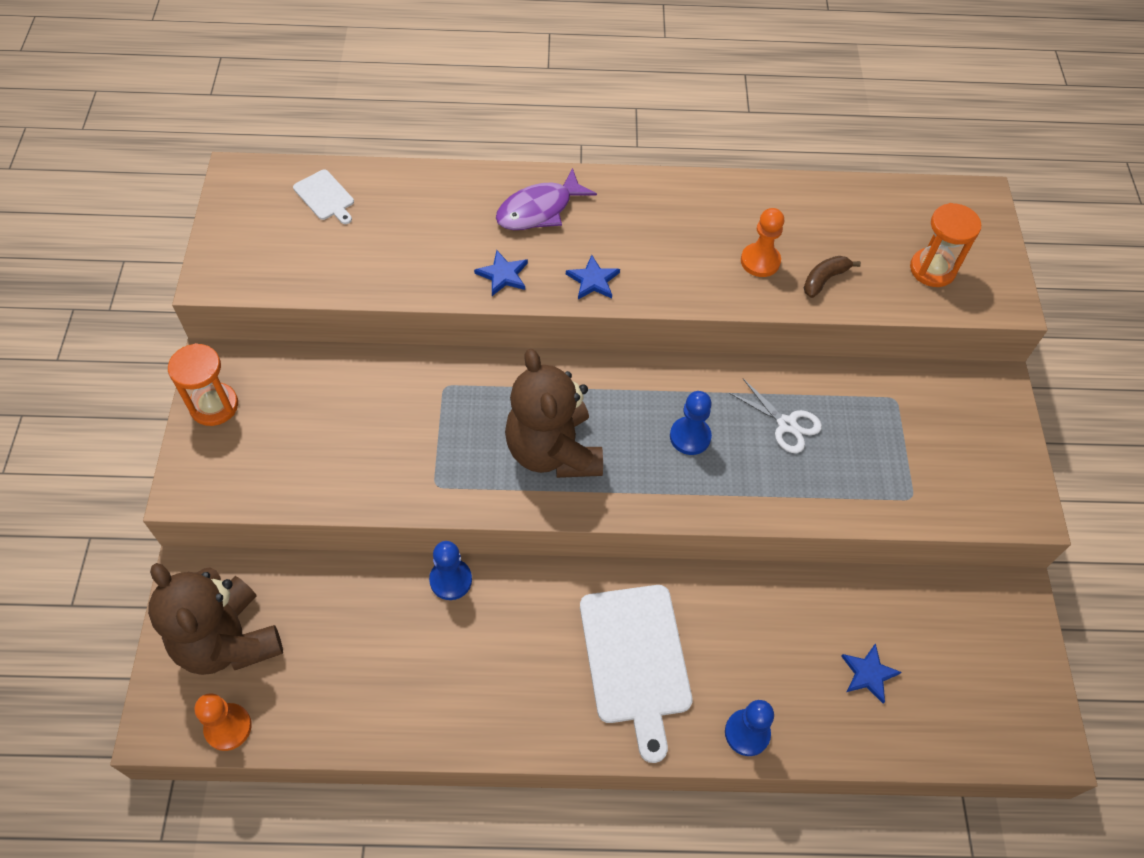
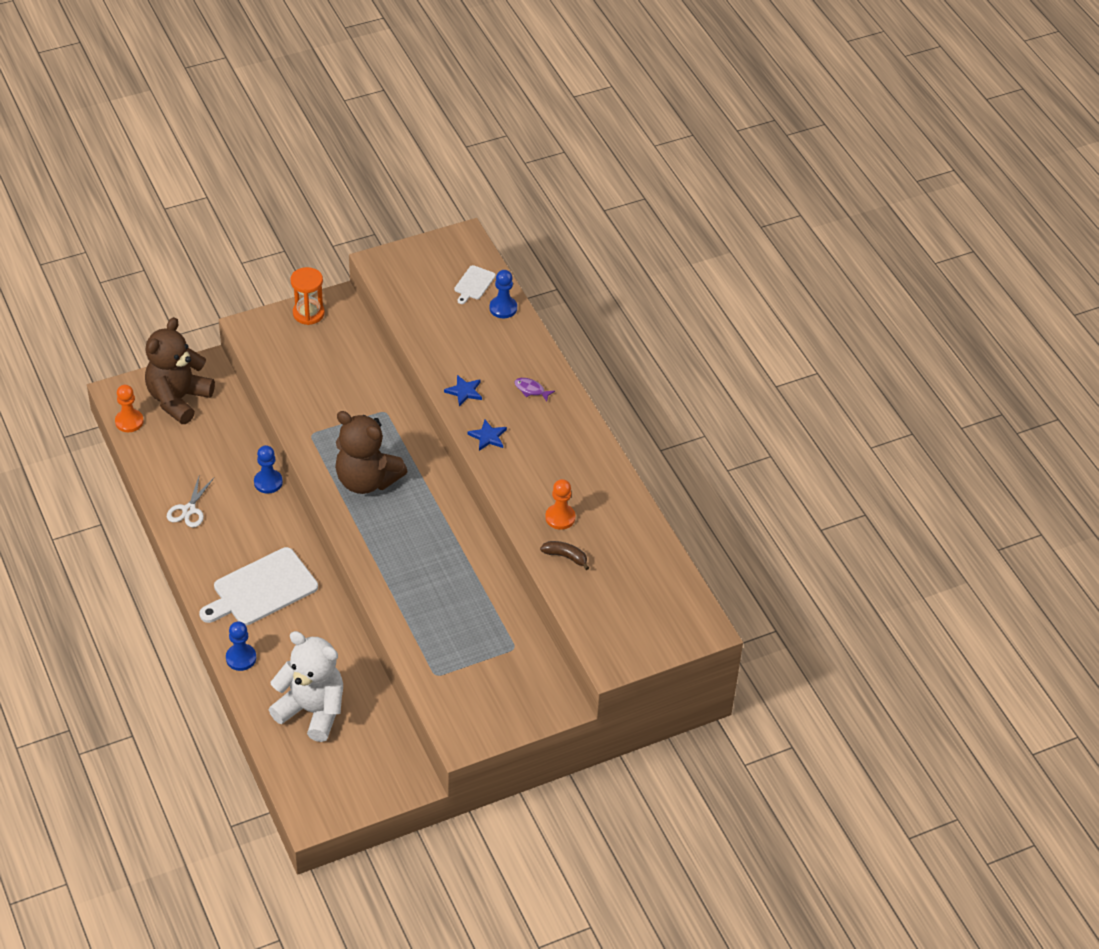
camera: 65 degrees right, 10 degrees down
(539, 210) = (531, 390): purple fish -> purple fish, size x0.53
(553, 451) = (366, 480): brown teddy bear -> brown teddy bear turned 105 degrees counterclockwise
(690, 437) = (417, 545): blue pawn -> blue pawn (503, 308)
(787, 425) = (456, 593): white scissors -> white scissors (189, 510)
(868, 674) = (312, 711): blue star -> white teddy bear
(932, 269) = (614, 615): orange hourglass -> none

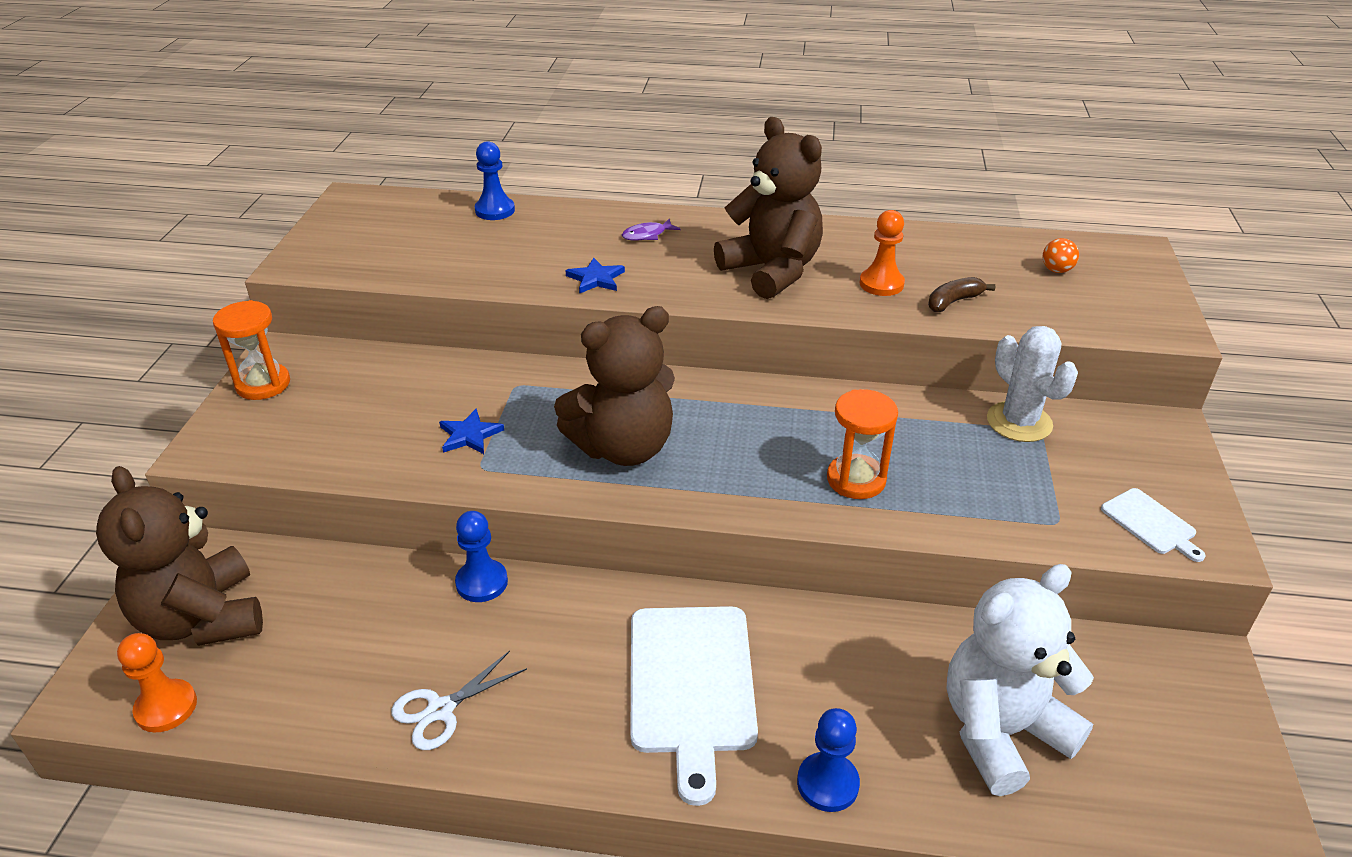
camera: 55 degrees left, 10 degrees down
(189, 510) = (440, 710): white scissors -> white scissors turned 90 degrees clockwise
(410, 583) = (856, 480): none -> orange hourglass
(474, 284) = (430, 215): white cutting board -> white cutting board (1150, 523)
(488, 437) = (692, 288): blue star -> blue star (469, 435)
(516, 637) = (1019, 422): none -> white cactus
(534, 463) = (771, 271): none -> brown teddy bear
(645, 595) = (1056, 270): none -> orange ball

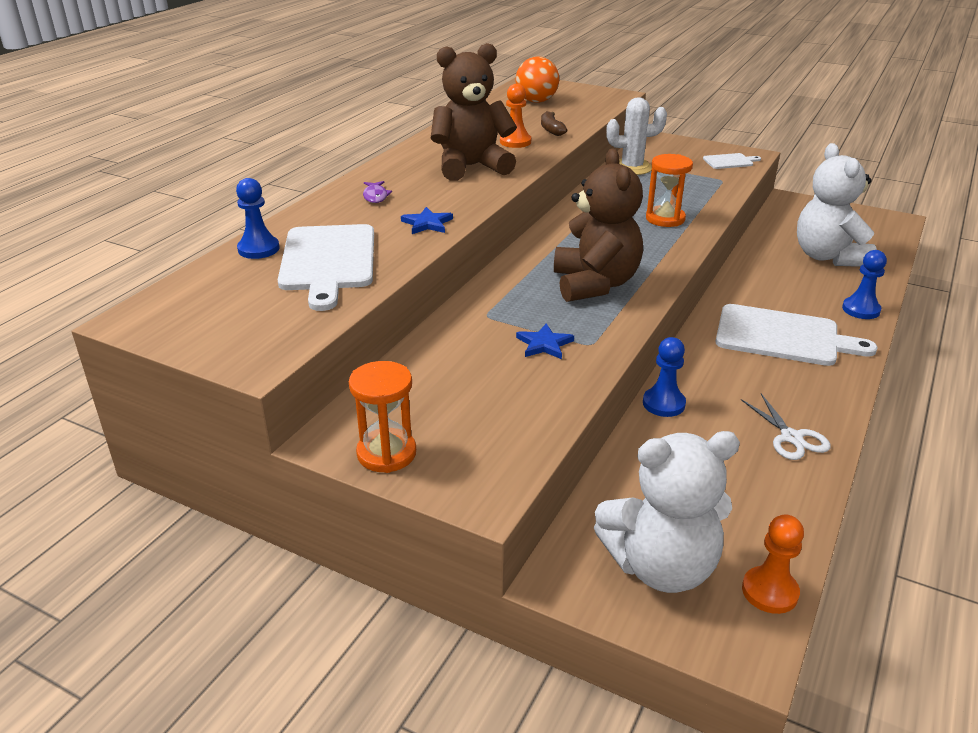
camera: 70 degrees left, 5 degrees down
(202, 618) = (661, 566): brown teddy bear -> white teddy bear
(485, 248) = (328, 261): none -> white cutting board
(1056, 270) = (536, 101): orange ball -> orange ball, size x1.95

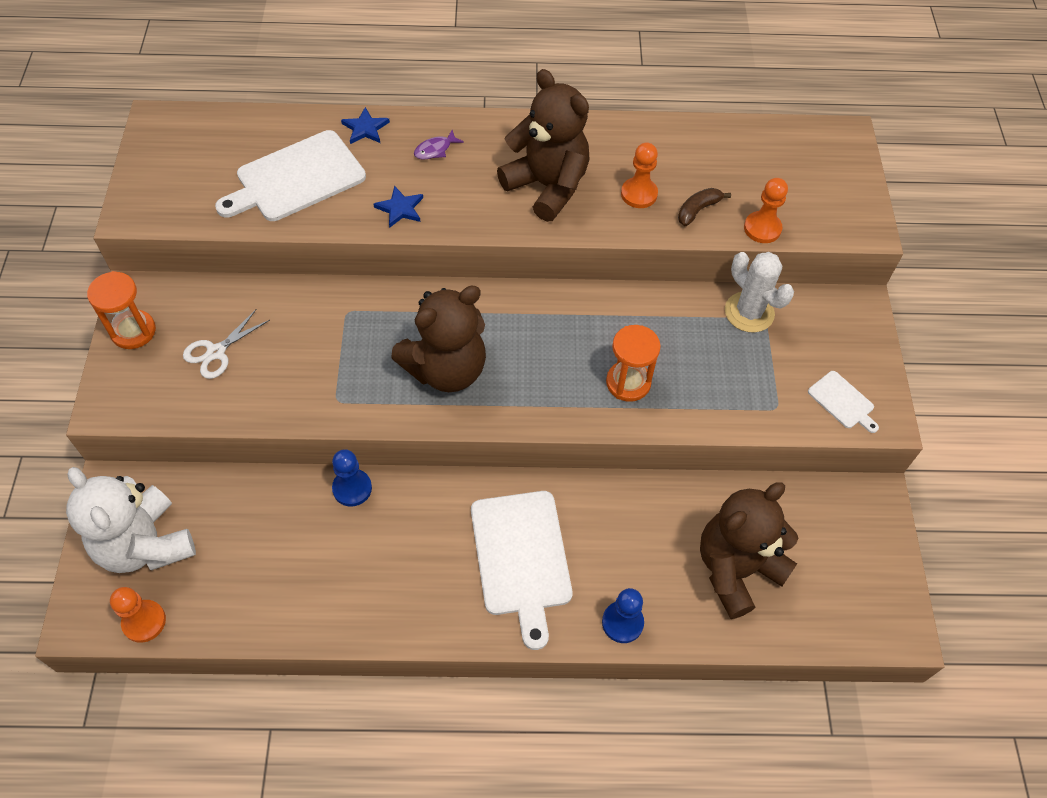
camera: 60 degrees right, 25 degrees up
(258, 249) = (294, 128): blue pawn -> none
(536, 101) = (780, 165): orange ball -> none
(544, 344) = (321, 369): blue star -> blue star (365, 128)
(588, 117) = (762, 228): none -> orange pawn
(791, 438) = (346, 599): white scissors -> white scissors (216, 352)
(828, 257) = (736, 569): white teddy bear -> brown teddy bear

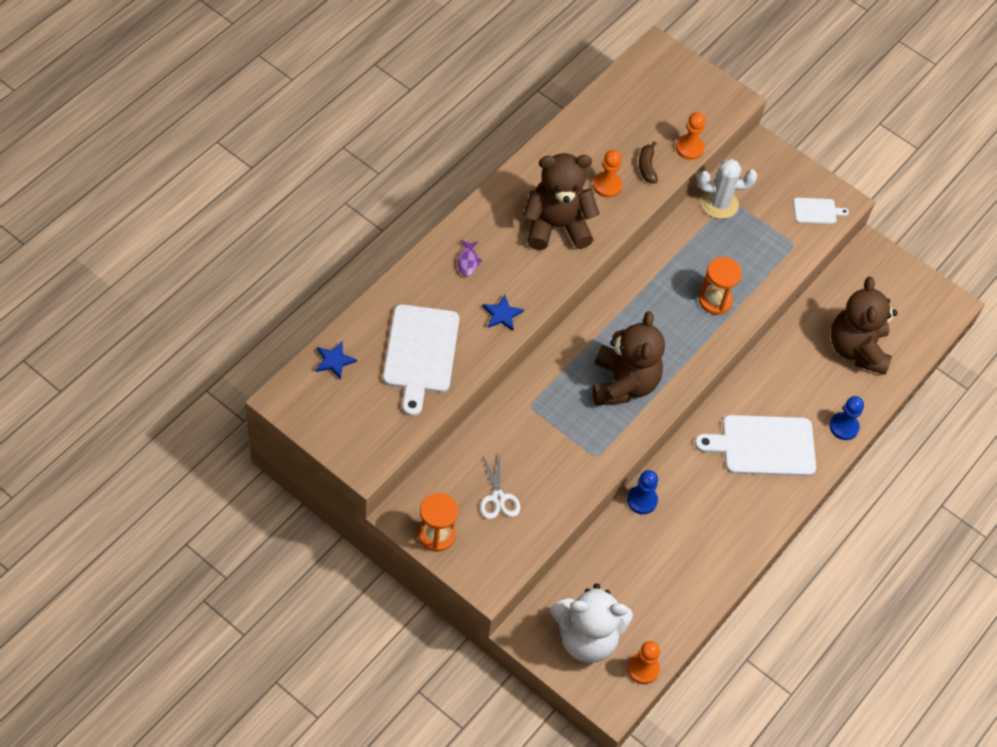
camera: 55 degrees left, 0 degrees up
(365, 128) = (410, 286): blue star -> blue star (334, 361)
(521, 558) = (763, 446): white cutting board -> white cutting board turned 150 degrees clockwise

